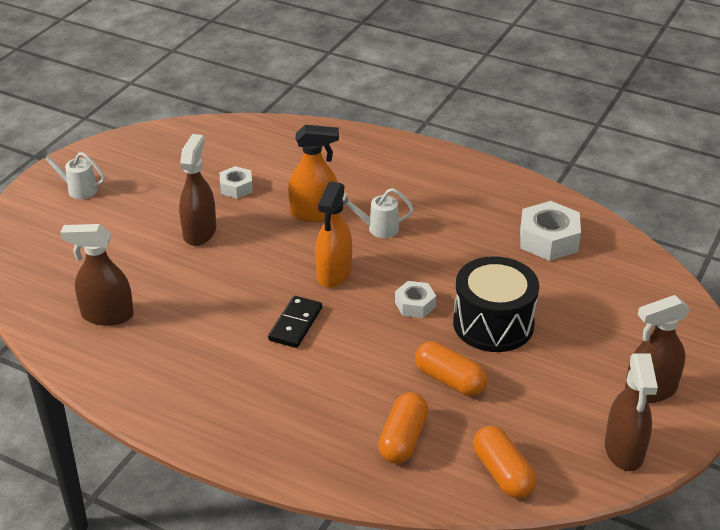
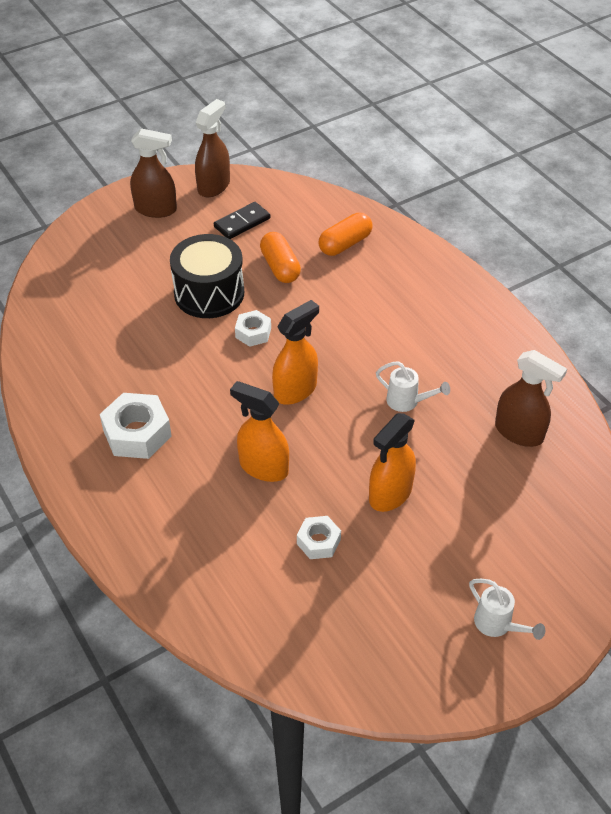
camera: 150 degrees left, 10 degrees up
(200, 232) = (390, 494): brown spray bottle -> orange spray bottle
(295, 324) = (361, 356): black domino -> black domino (242, 223)
(377, 228) = (219, 421): white watering can -> white watering can (408, 402)
(502, 473) = (300, 203): orange capsule -> none
(548, 240) = (87, 344): white nut -> white nut (137, 433)

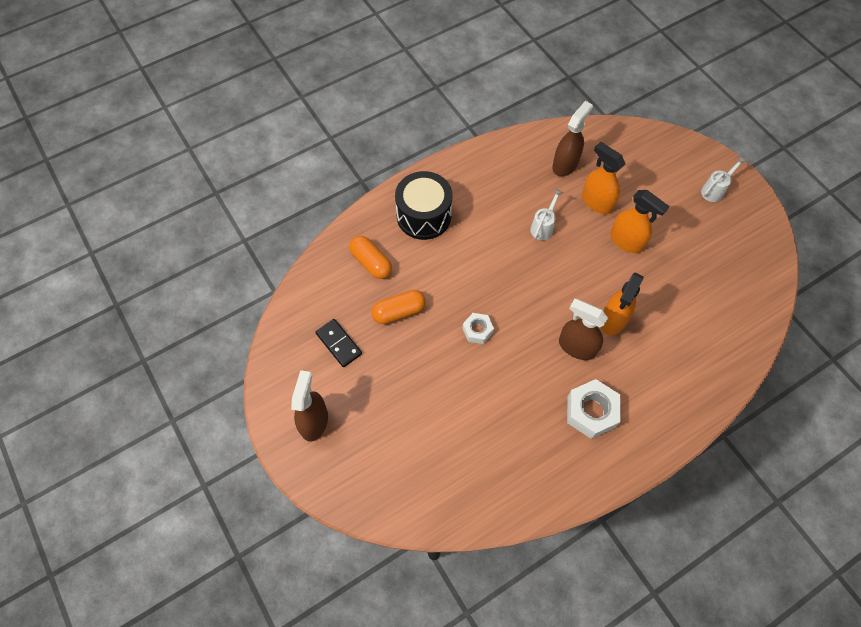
camera: 90 degrees left, 15 degrees up
(209, 293) = (431, 367): black drum -> black drum (424, 216)
(214, 186) = (283, 370): brown spray bottle -> brown spray bottle (576, 347)
(295, 390) = (537, 299): orange spray bottle -> orange spray bottle (596, 202)
(318, 541) = (672, 284): white nut -> none

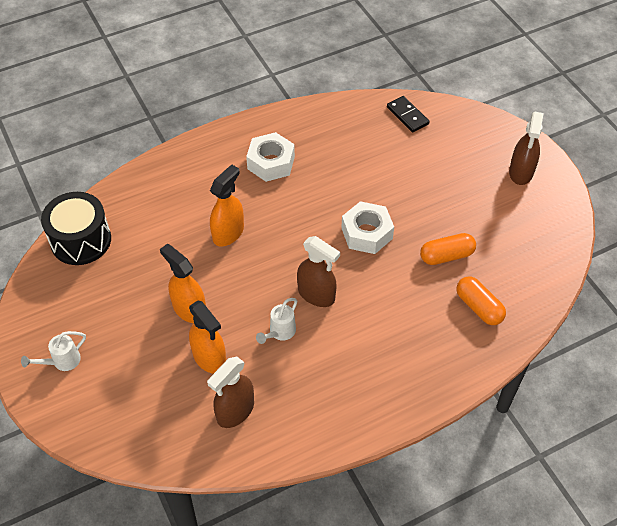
camera: 175 degrees left, 10 degrees down
(338, 344) = (506, 231): black domino -> black domino (407, 115)
(424, 216) = (419, 356): black drum -> black drum (81, 240)
(477, 330) = (366, 233): white nut -> white nut, size x1.70
(576, 347) = (271, 213): brown spray bottle -> brown spray bottle (316, 295)

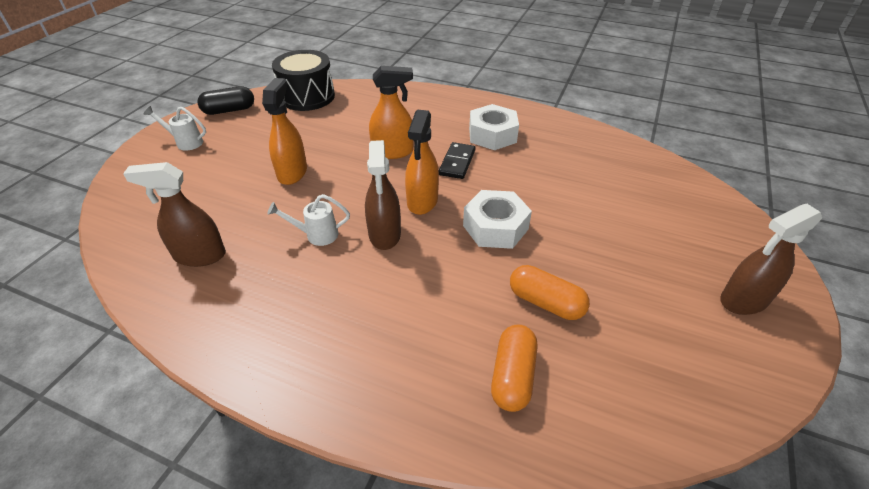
camera: 50 degrees right, 10 degrees down
(39, 307) = (229, 110): none -> black capsule
(209, 358) = (250, 209): orange spray bottle -> orange spray bottle (422, 201)
(407, 115) = (664, 178): black domino -> black domino (457, 162)

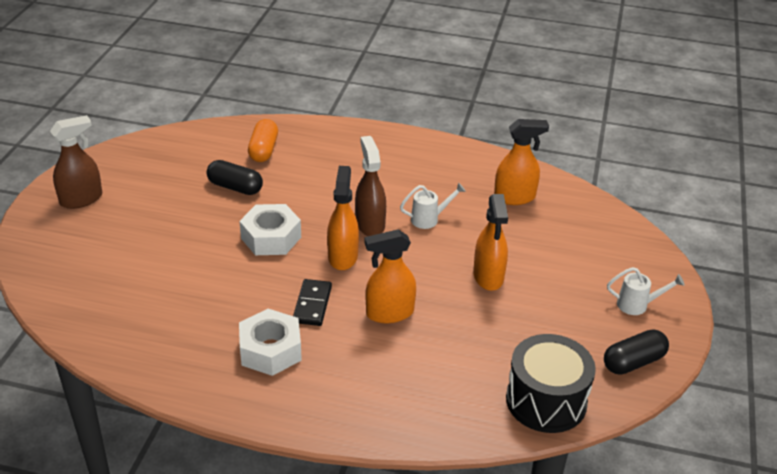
camera: 170 degrees right, 5 degrees down
(199, 255) = (515, 197): brown spray bottle -> orange spray bottle
(546, 302) = (235, 187): orange capsule -> black capsule

